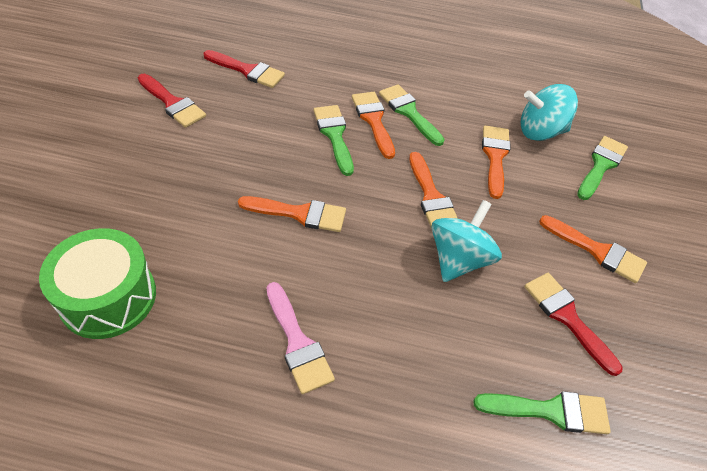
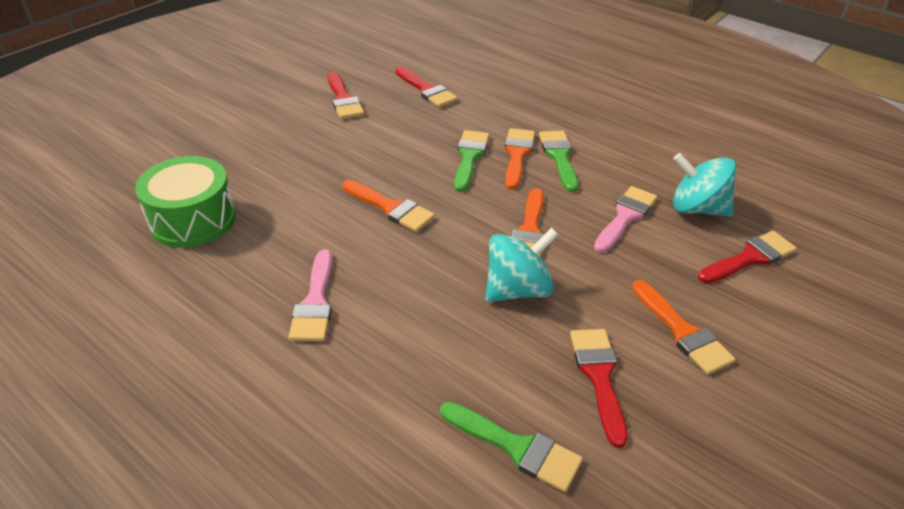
camera: 30 degrees right, 10 degrees down
(495, 157) = (625, 217): orange brush -> pink brush
(601, 165) = (750, 258): green brush -> red brush

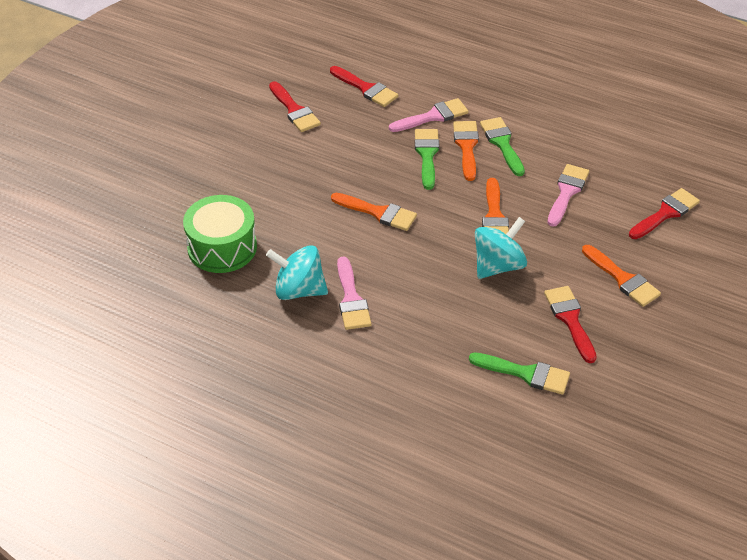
camera: 10 degrees left, 5 degrees up
(489, 122) = (433, 116): none -> pink brush
(697, 208) = (621, 176): turquoise spinning top -> turquoise spinning top (299, 290)

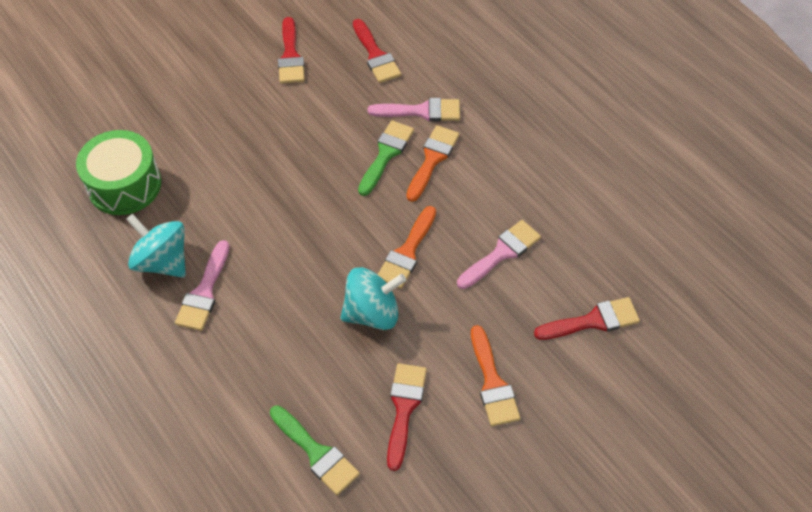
camera: 25 degrees right, 10 degrees up
(378, 213) = (294, 203): orange brush -> none
(502, 143) = (472, 169): green brush -> none

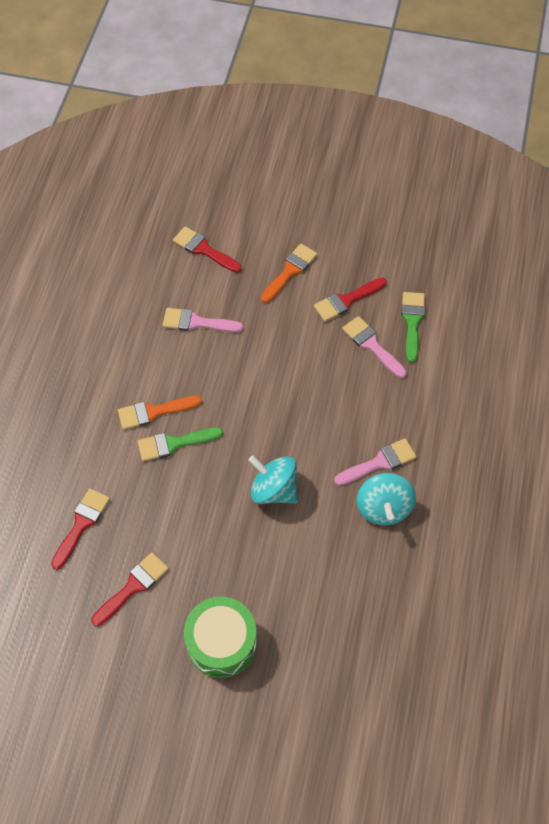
camera: 130 degrees left, 5 degrees up
(124, 185) = (353, 592): green drum -> green drum (222, 642)
(372, 313) = (303, 359): turquoise spinning top -> turquoise spinning top (274, 489)
(407, 252) = (243, 372): orange brush -> none
(421, 111) = (114, 450): pink brush -> pink brush (372, 345)

